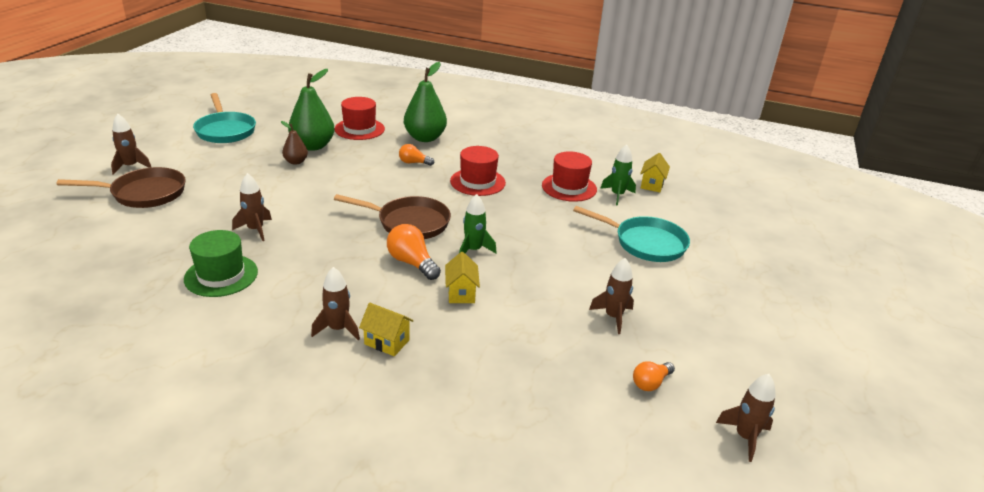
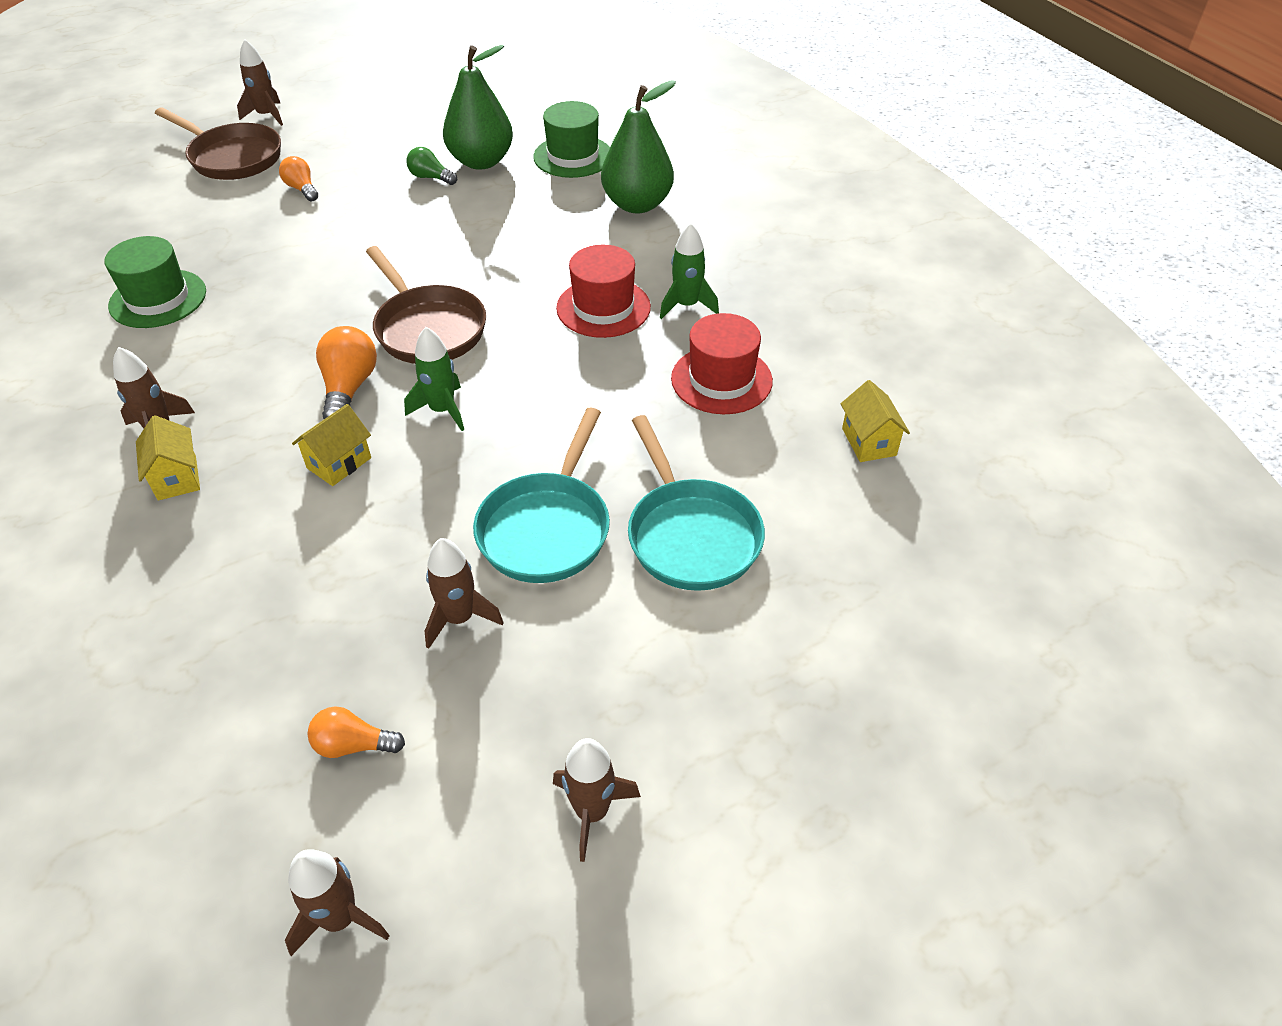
camera: 45 degrees right, 15 degrees up
(225, 130) = (419, 100): turquoise pan -> turquoise pan (547, 528)
(255, 230) = (264, 255): brown rocket -> brown rocket (592, 812)
(296, 162) = (430, 177): brown pear -> green light bulb
(359, 129) = (573, 156): red hat -> green hat
(414, 163) = (565, 239): orange light bulb -> orange light bulb (302, 189)
(617, 195) = (778, 431): green rocket -> green rocket (686, 305)
(652, 185) = (869, 442): yellow house -> yellow house turned 75 degrees counterclockwise

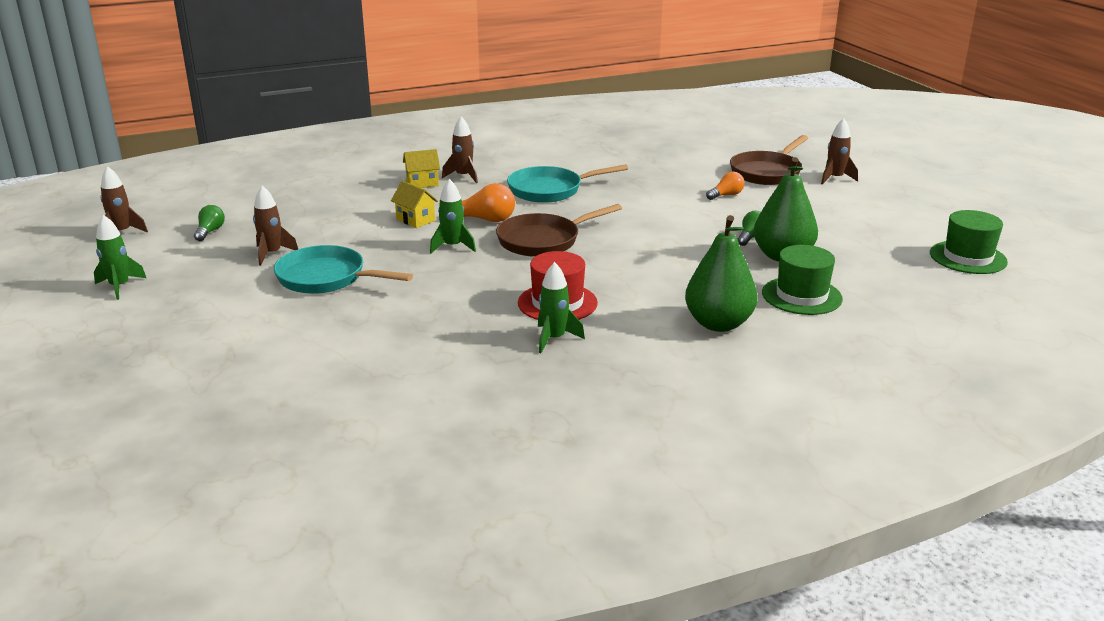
camera: 95 degrees right, 20 degrees down
(158, 299) = (590, 166): green hat -> green hat (968, 257)
(353, 745) = (210, 231): orange light bulb -> green light bulb
(592, 812) = (120, 287): brown rocket -> green rocket
(690, 535) = (291, 324): turquoise pan -> turquoise pan (550, 190)
(721, 380) = (450, 348): red hat -> none
(869, 442) = (347, 409): yellow house -> none

